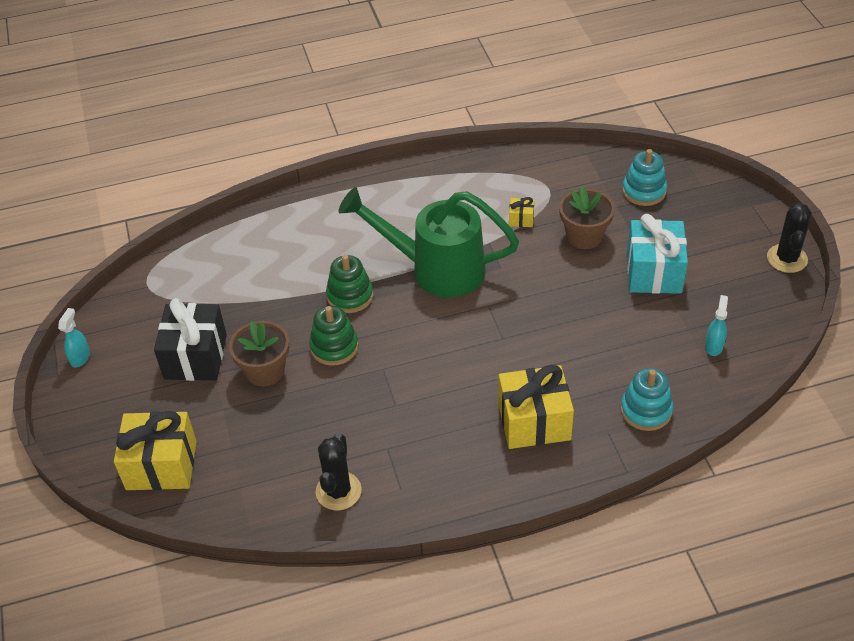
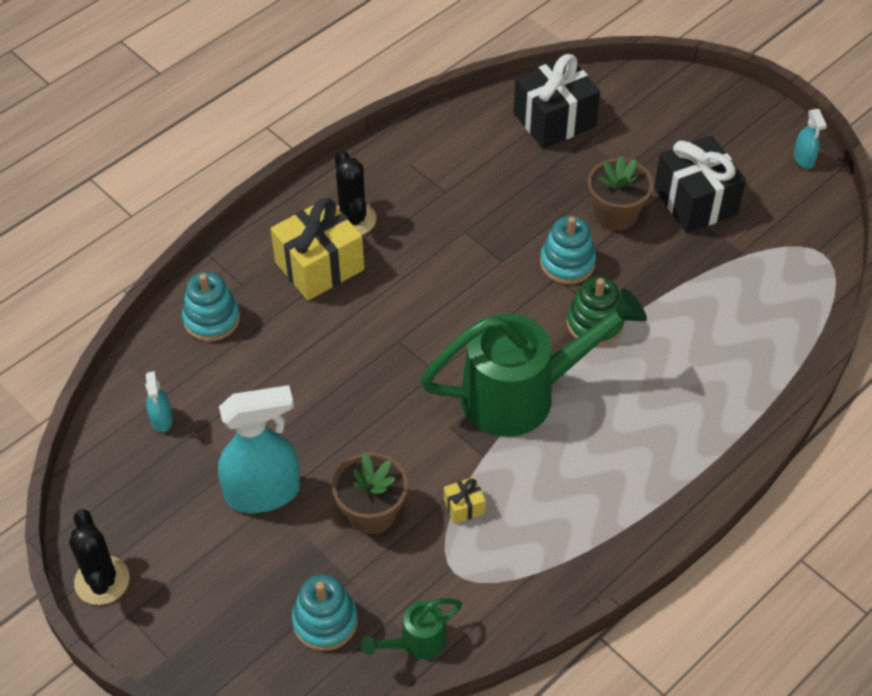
camera: 150 degrees right, 5 degrees up
(161, 465) = (634, 105): yellow gift -> none
(242, 480) = (554, 120): none -> black gift
(334, 347) = (567, 263): green stacking toy -> turquoise stacking toy
(338, 491) = (463, 142): black cactus -> black cactus (353, 219)
(593, 164) = (416, 642): none -> green watering can
(654, 272) = (264, 492): turquoise gift -> turquoise spray bottle

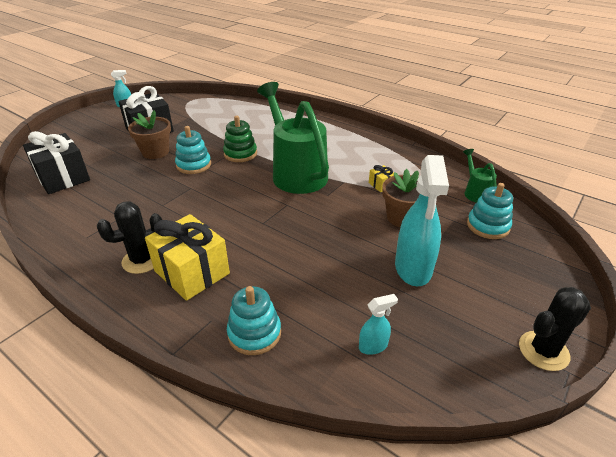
camera: 100 degrees left, 15 degrees down
(264, 492) = (413, 268): turquoise spray bottle -> turquoise spray bottle turned 150 degrees counterclockwise
(416, 642) = (475, 192): green watering can -> green watering can turned 150 degrees counterclockwise

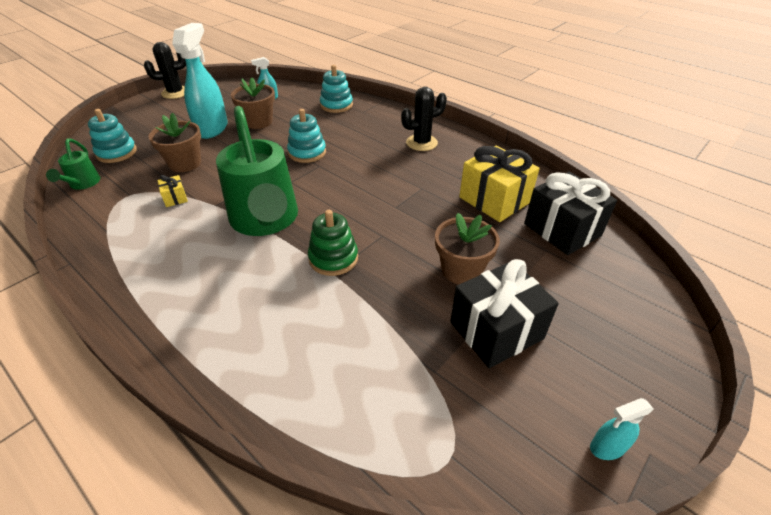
camera: 175 degrees left, 5 degrees up
(192, 272) = (380, 134): yellow gift -> yellow gift (494, 200)
(193, 165) = (398, 241): turquoise stacking toy -> turquoise stacking toy (307, 152)
(360, 285) = (258, 122): none -> brown flower pot

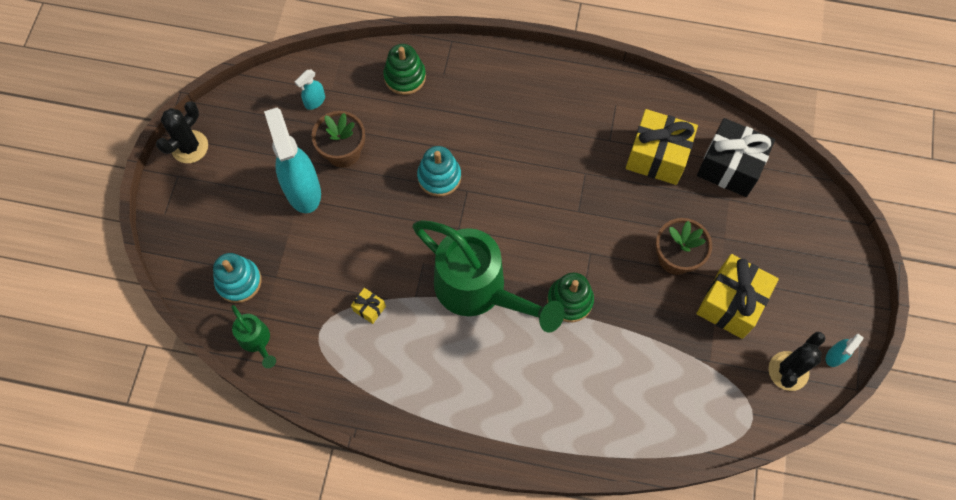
camera: 30 degrees left, 25 degrees up
(185, 163) = (329, 258): brown flower pot -> none
(336, 105) = (405, 77): turquoise stacking toy -> green stacking toy
(421, 143) = (542, 102): black cactus -> black cactus (788, 371)
(496, 330) = (731, 303): black gift -> yellow gift

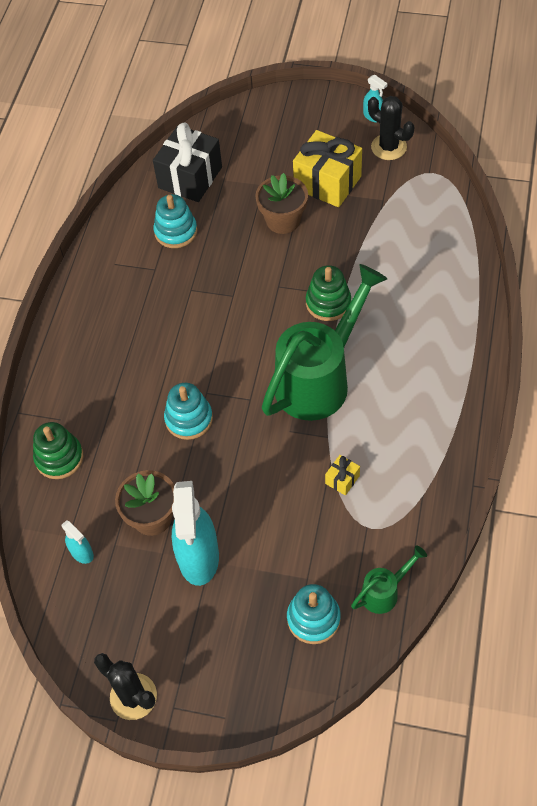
camera: 85 degrees left, 10 degrees down
(302, 190) = (198, 557): turquoise spray bottle -> turquoise spray bottle turned 75 degrees counterclockwise
(657, 157) = (176, 232): yellow gift -> turquoise stacking toy

